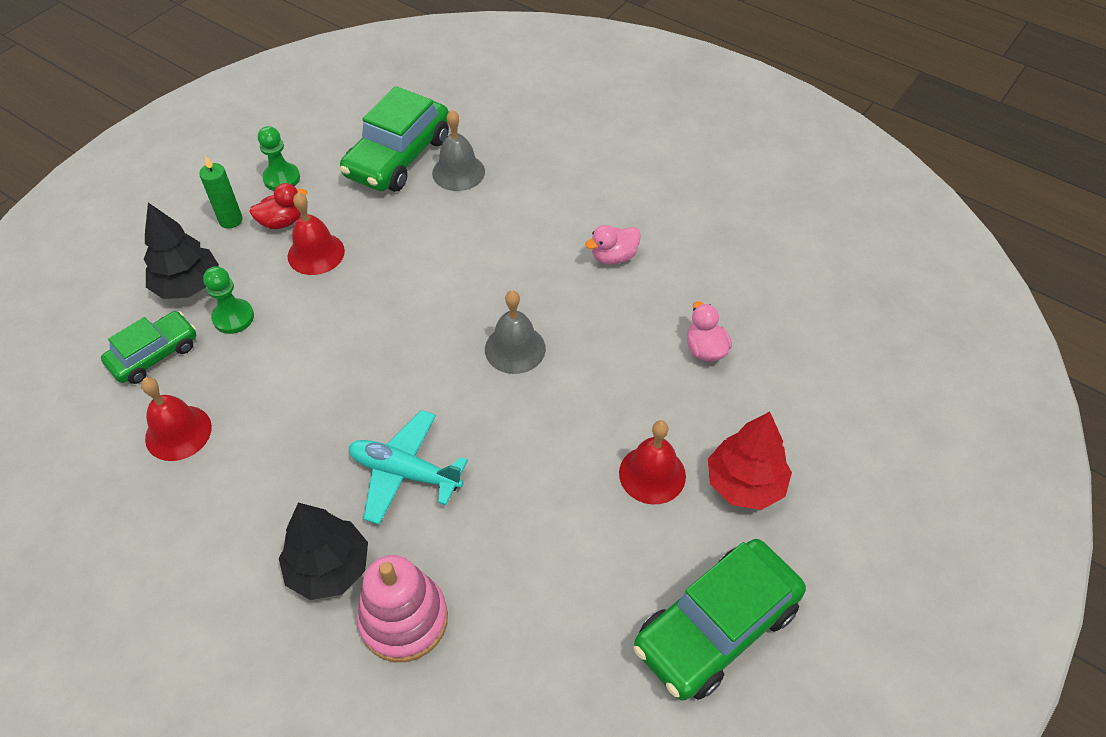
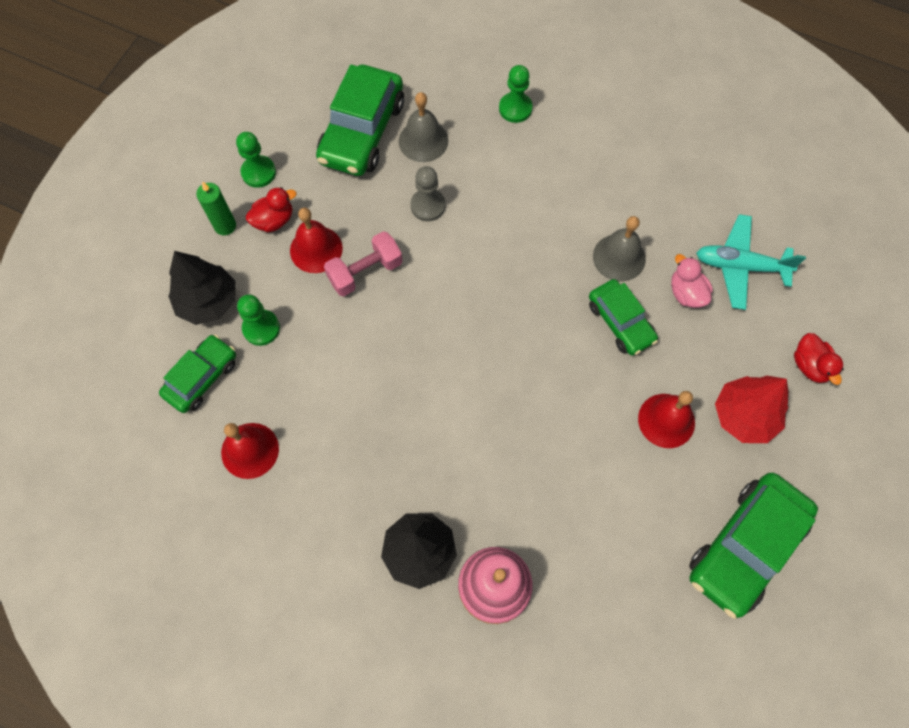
camera: 10 degrees left, 15 degrees up
(360, 281) = (365, 272): none -> pink dumbbell
(405, 472) = (458, 454): turquoise plane -> turquoise plane (740, 266)
(445, 230) = (428, 206): none -> grey pawn
(515, 349) = (522, 319): grey bell -> grey bell (619, 257)
(562, 156) = (515, 108): none -> green pawn
(613, 257) = (586, 211): pink duck -> none
(624, 367) = (620, 322): none -> green car
(834, 443) = (810, 365): none -> red duck

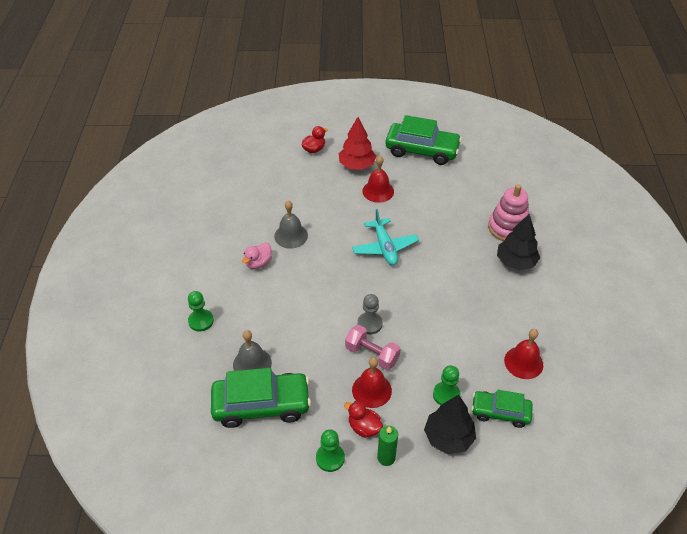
camera: 115 degrees left, 20 degrees down
(428, 206) = (304, 340): grey pawn -> grey pawn (369, 324)
(620, 322) = (332, 223): green car -> none
(686, 293) = (298, 202): pink duck -> pink duck (258, 263)
(740, 266) = (269, 186): turquoise plane -> turquoise plane (384, 247)

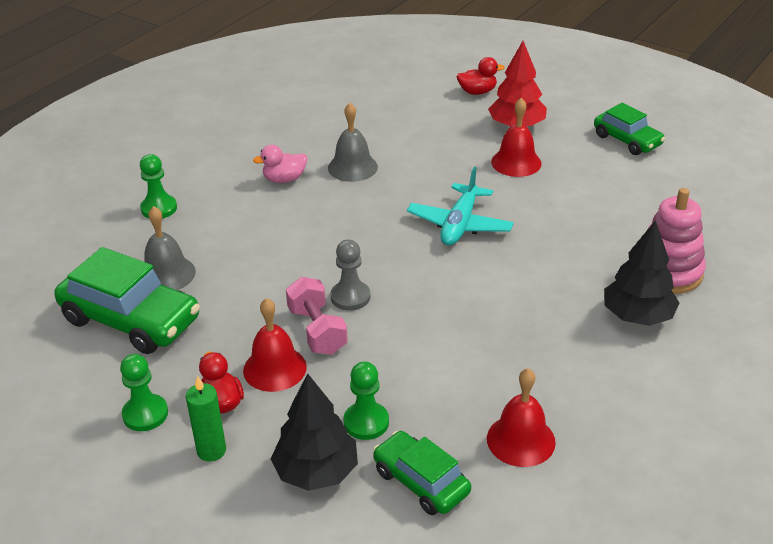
camera: 35 degrees right, 10 degrees down
(422, 150) = (627, 140): green car -> green car, size x0.60

